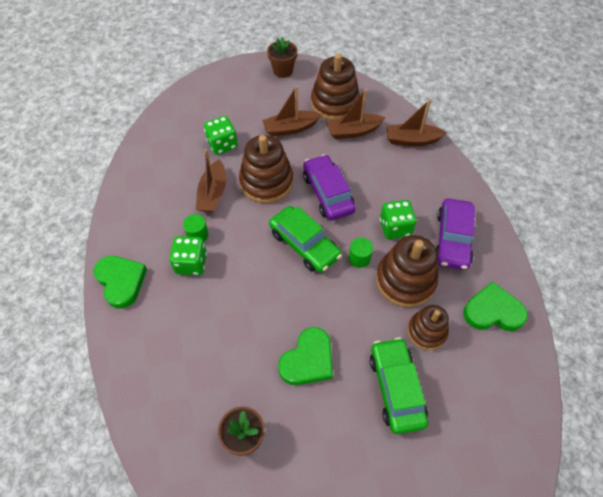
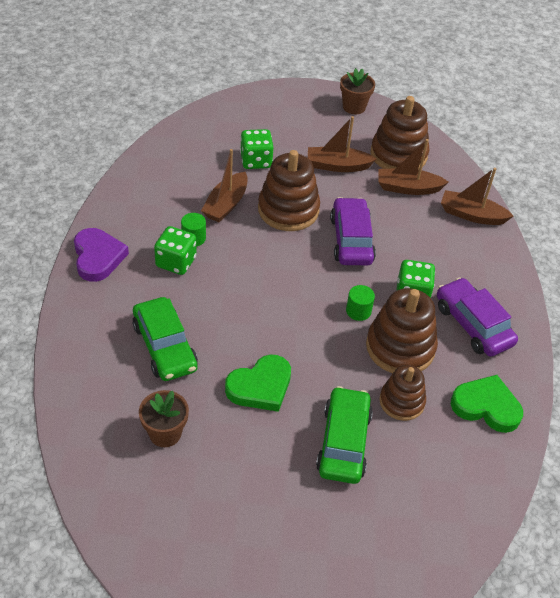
camera: 15 degrees right, 10 degrees down
(121, 281) = (98, 257): green heart -> purple heart
(304, 244) = (304, 280): green car -> green car (165, 347)
(452, 239) = (473, 325): purple car -> purple car turned 120 degrees clockwise

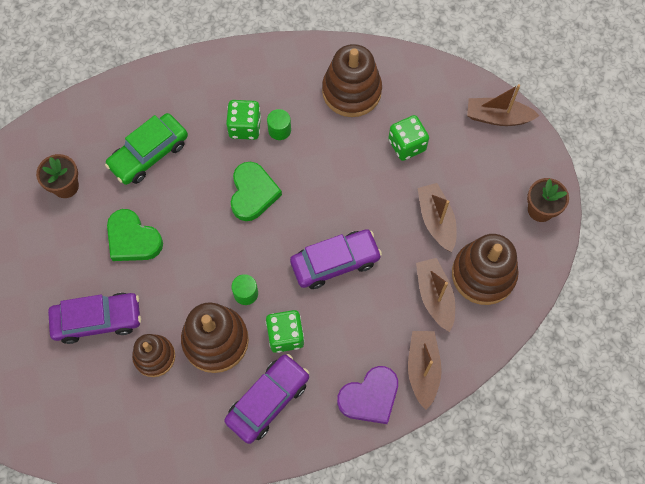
camera: 75 degrees right, 20 degrees up
(98, 257) = (226, 68): purple heart -> purple heart (370, 397)
(226, 204) = (334, 140): brown boat -> brown boat (498, 117)
(288, 210) = (351, 195): brown stacking toy -> brown stacking toy (351, 91)
(343, 442) = (97, 320): green car -> purple car
(486, 406) = (173, 432): green heart -> green heart (253, 193)

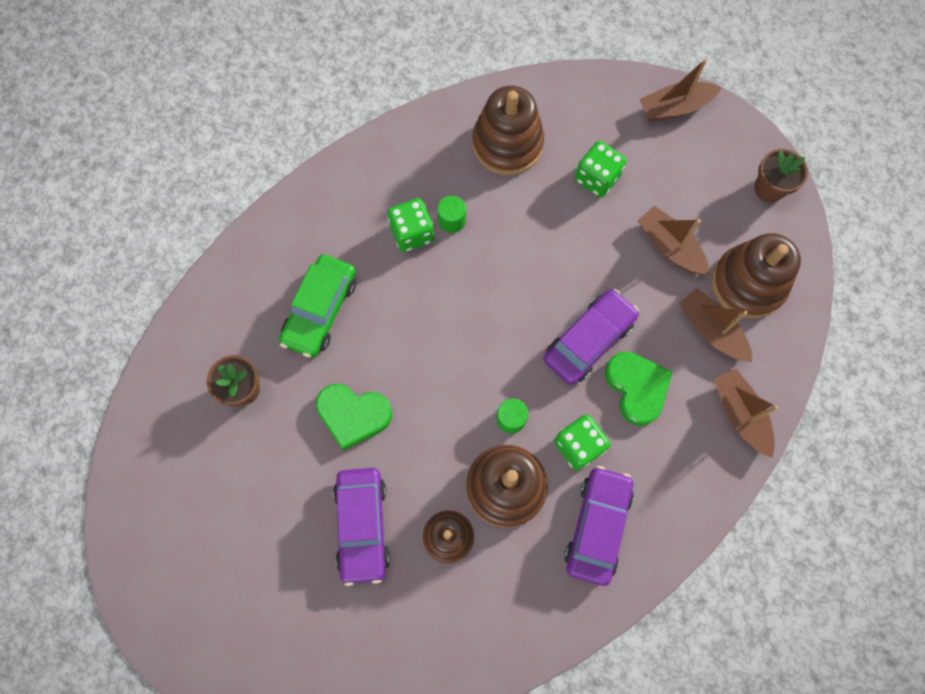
camera: 25 degrees left, 5 degrees up
(97, 320) = (362, 526): purple car -> purple car turned 120 degrees clockwise
(253, 193) = (460, 303): green heart -> green heart (636, 387)
(370, 397) = (701, 470): purple heart -> none

